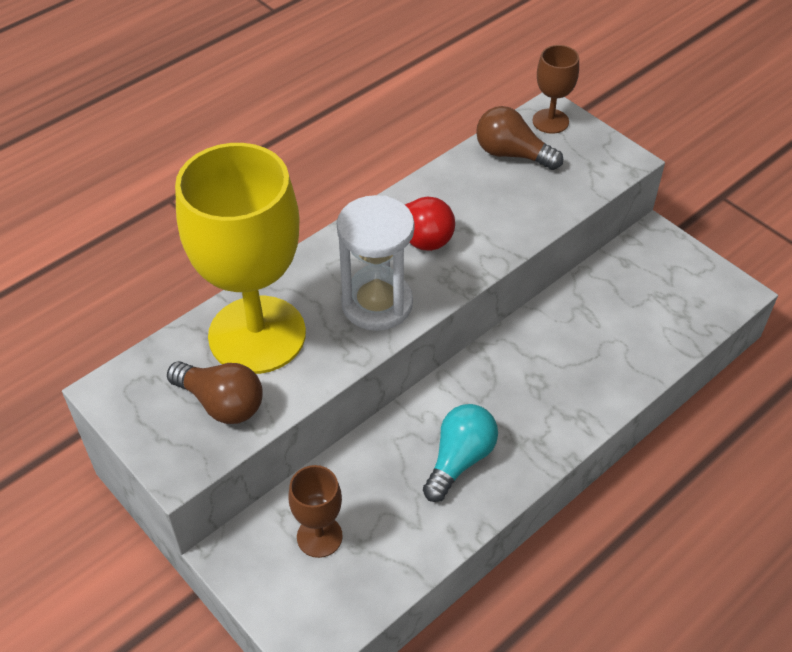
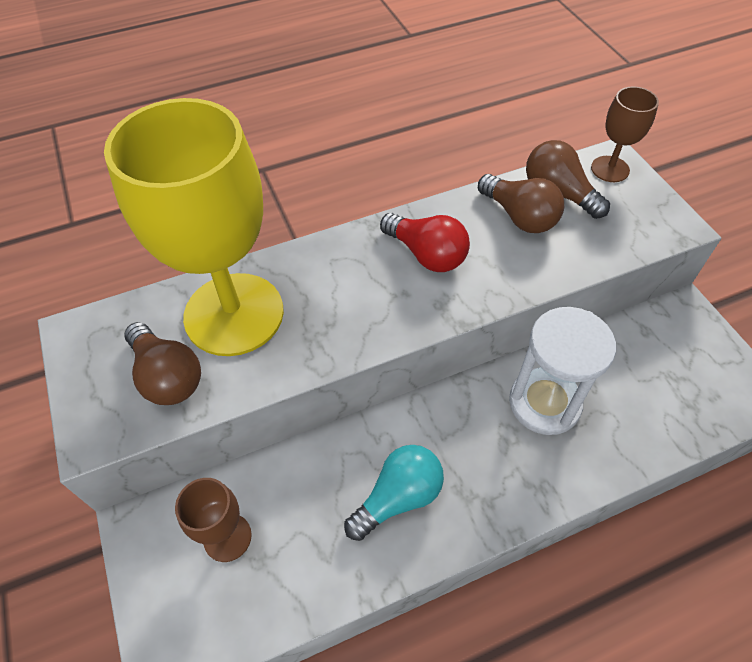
camera: 20 degrees right, 5 degrees up
(377, 303) = (362, 313): white hourglass -> white hourglass (544, 403)
(485, 184) = (519, 216): none -> brown light bulb

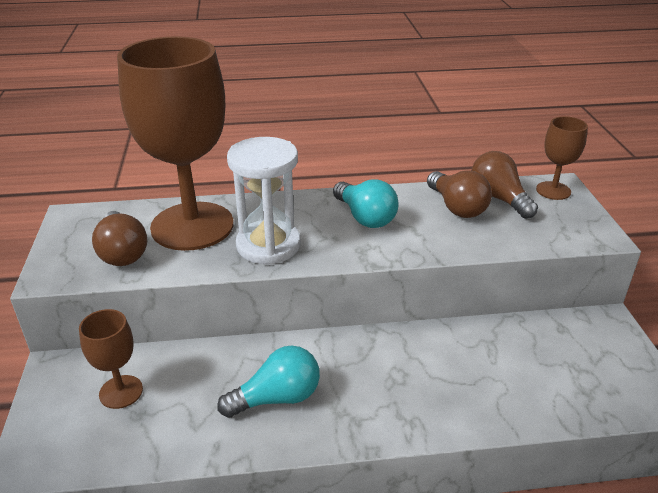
camera: 15 degrees right, 20 degrees down
(234, 314) = (192, 226): yellow goblet -> brown goblet
(426, 254) = (365, 217): red light bulb -> turquoise light bulb
(544, 403) = (441, 360): white hourglass -> white hourglass (268, 245)

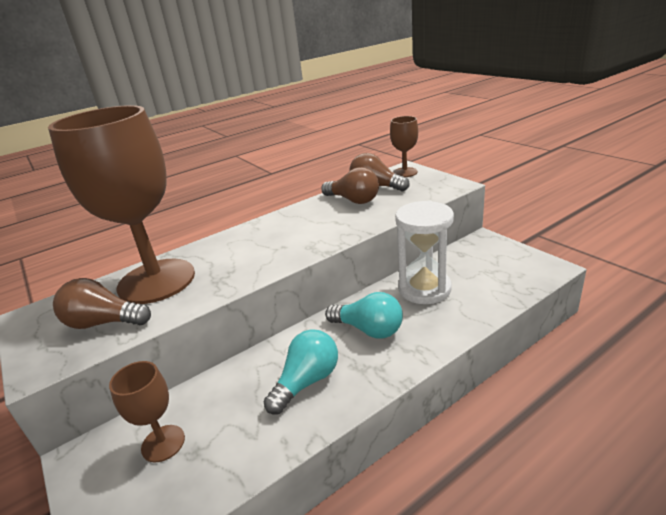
camera: 25 degrees left, 5 degrees down
(122, 252) = (104, 323): brown light bulb -> brown light bulb turned 150 degrees clockwise
(268, 245) = (235, 269): white hourglass -> white hourglass (424, 289)
(365, 217) = (295, 227): turquoise light bulb -> turquoise light bulb (369, 329)

